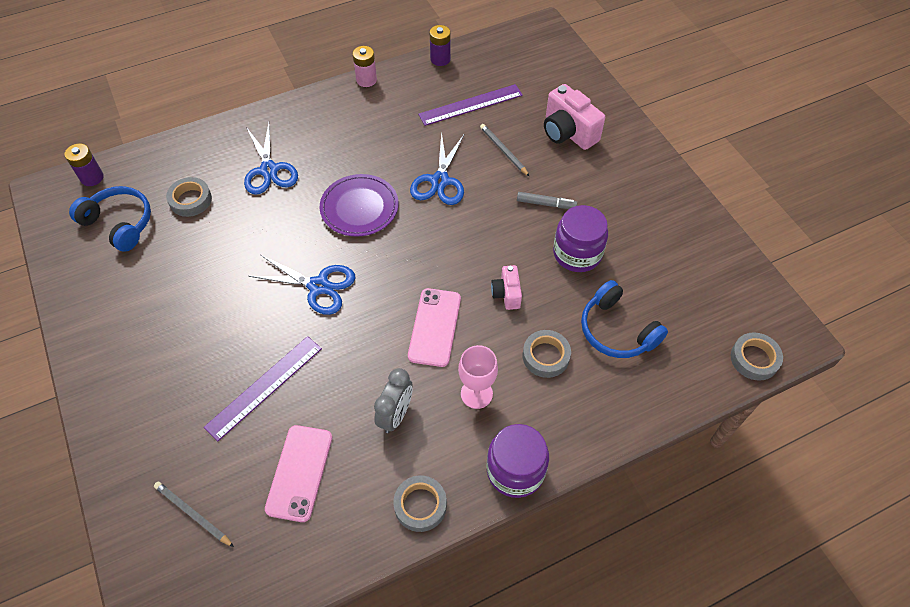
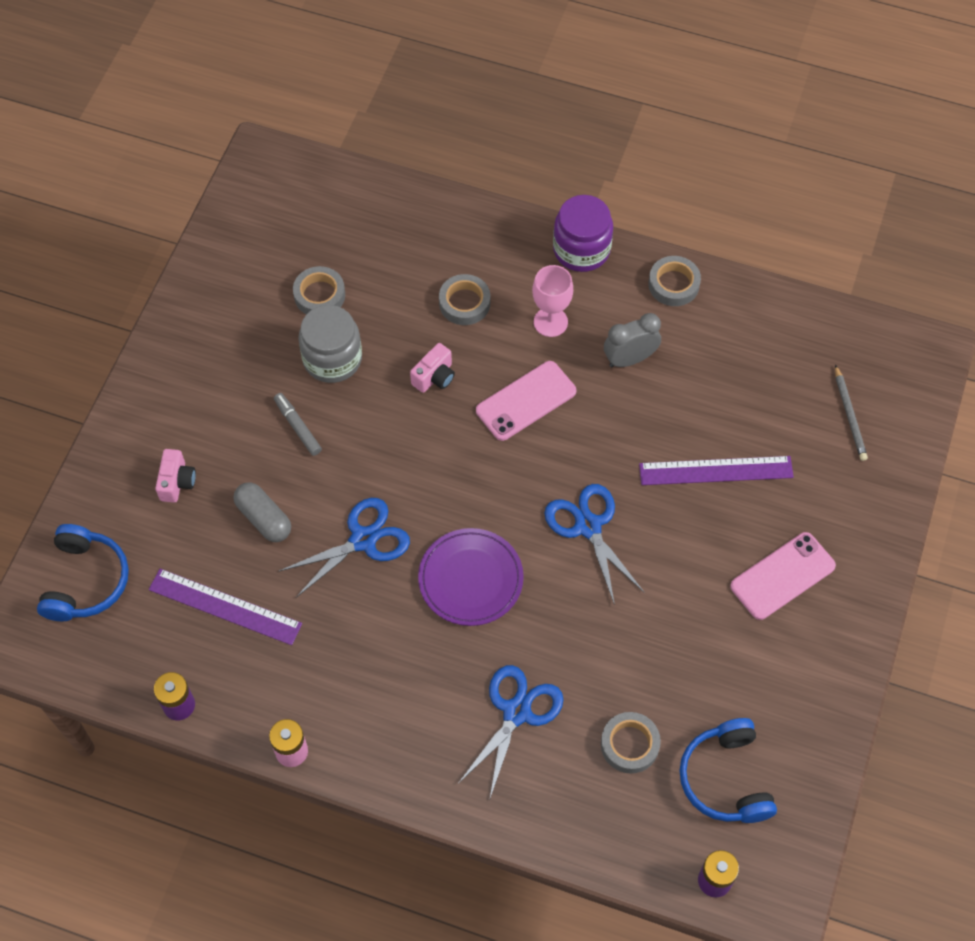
camera: 135 degrees left, 5 degrees up
(299, 472) = (743, 379): pink phone -> pink phone (782, 576)
(503, 151) = (264, 518): grey pencil -> grey capsule
(568, 132) = (177, 482): pink camera -> pink camera, size x0.57
(577, 253) = (332, 359): purple jar -> grey jar
(616, 330) = (385, 274): blue headphones -> blue headphones (85, 581)
(754, 359) = (314, 171): grey tape -> grey tape (319, 295)

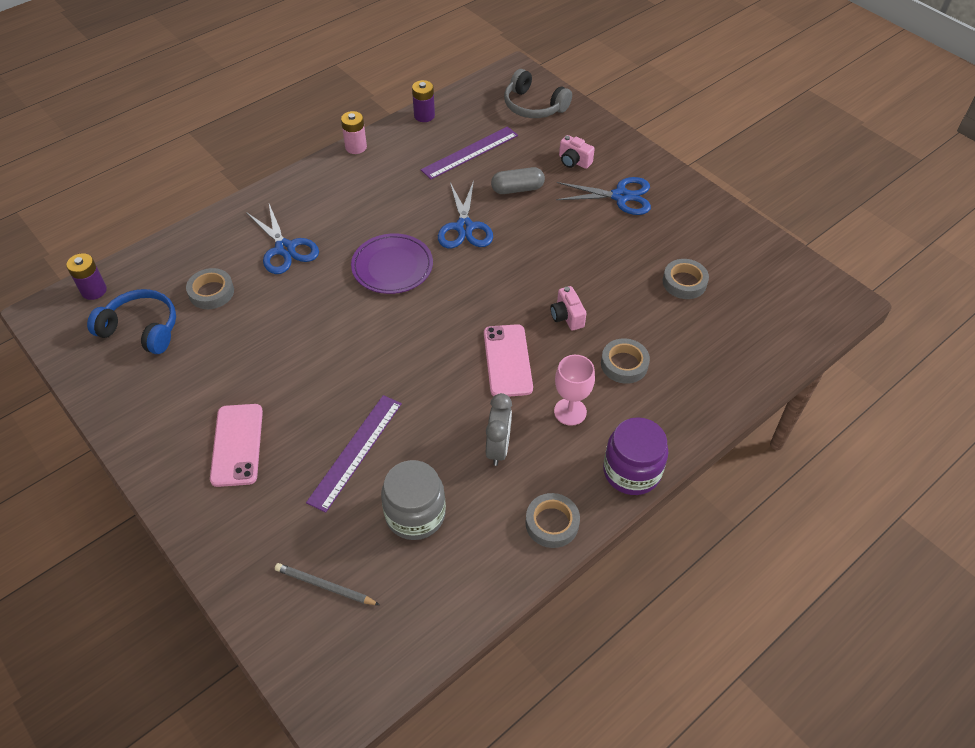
camera: 120 degrees right, 10 degrees down
(85, 581) = (533, 106): blue headphones -> grey headphones
(298, 427) = (575, 229): grey marker -> none
(332, 359) = (621, 267): grey jar -> grey jar (415, 514)
(588, 526) = (377, 347): blue scissors -> blue scissors (620, 196)

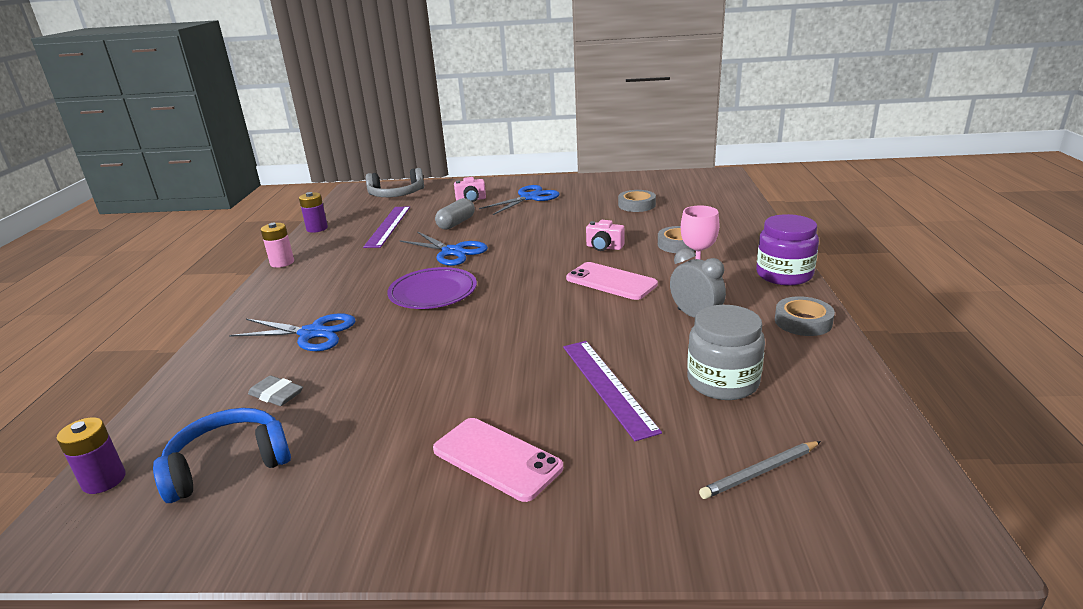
camera: 45 degrees left, 25 degrees down
(211, 292) = (276, 395): grey tape -> grey eraser

